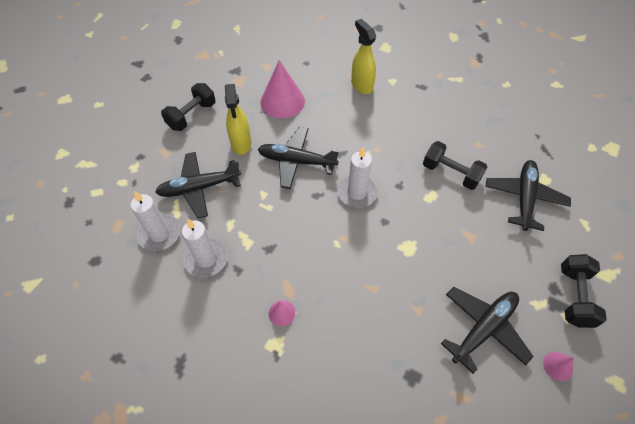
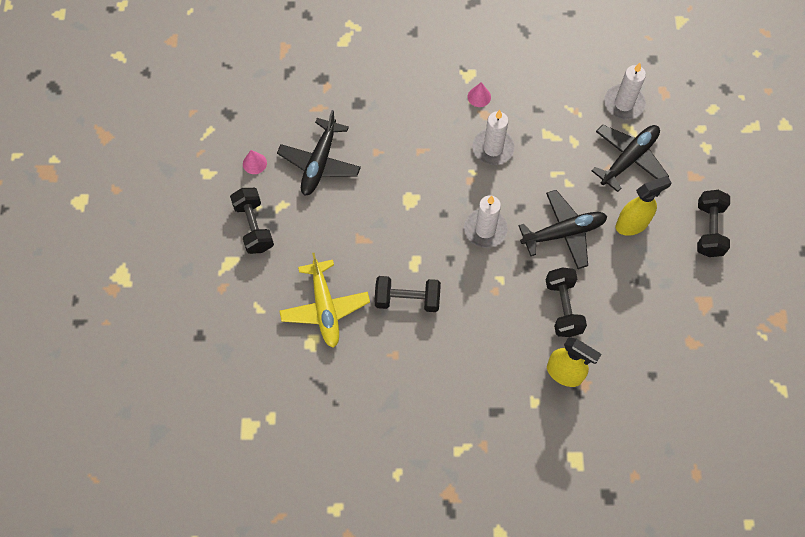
camera: 150 degrees right, 10 degrees up
(206, 259) = (568, 104): white candle -> white candle (493, 148)
(241, 143) = (632, 224): yellow spray bottle -> yellow spray bottle turned 105 degrees clockwise
(282, 101) = (634, 300): pink cone -> none
(334, 118) = (563, 307): none -> black dumbbell
(524, 198) = (325, 308): black plane -> yellow plane

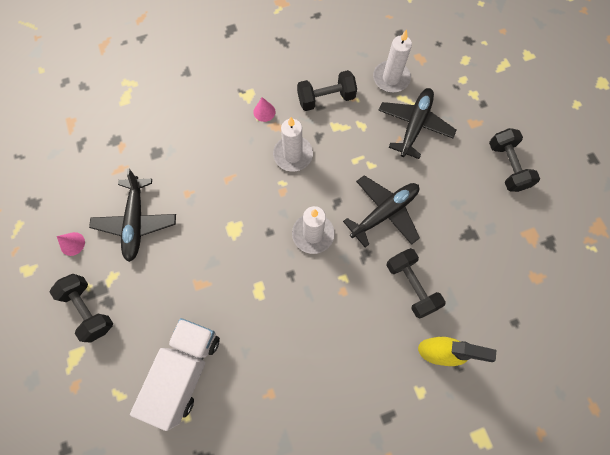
camera: 20 degrees left, 5 degrees up
(325, 308) = (186, 370): yellow plane -> white truck
(407, 299) = (264, 331): black dumbbell -> black dumbbell (326, 99)
(632, 224) = (440, 184): yellow spray bottle -> none

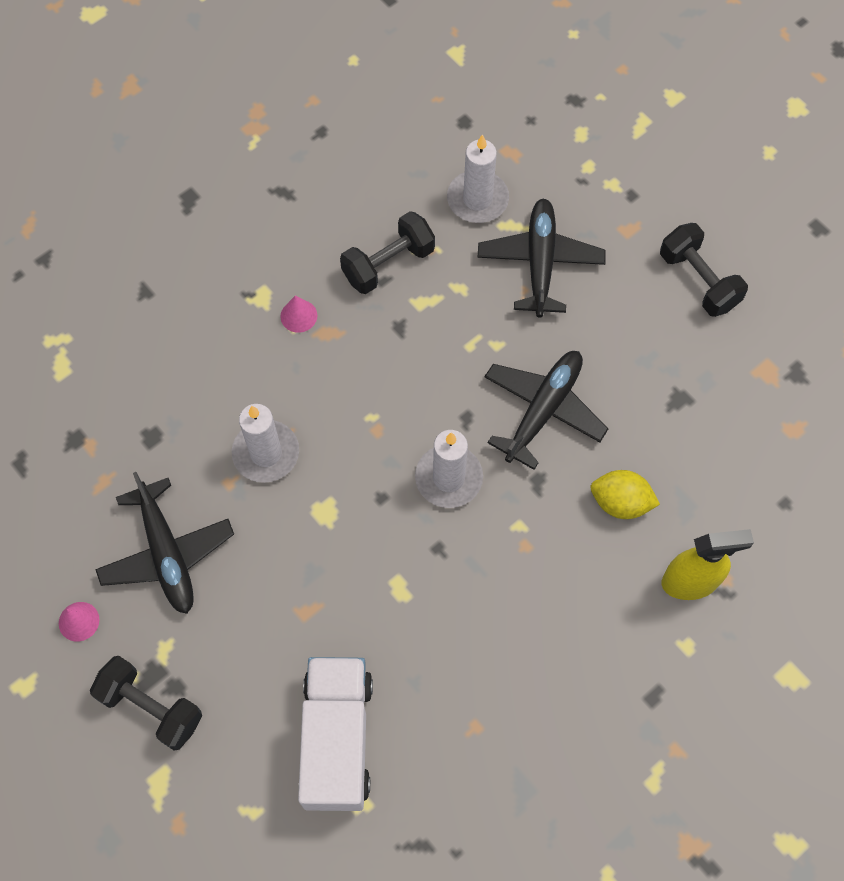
camera: 20 degrees left, 5 degrees down
(293, 155) = (371, 368): white candle -> white candle (266, 453)
(411, 285) = (620, 502): black dumbbell -> yellow lemon

